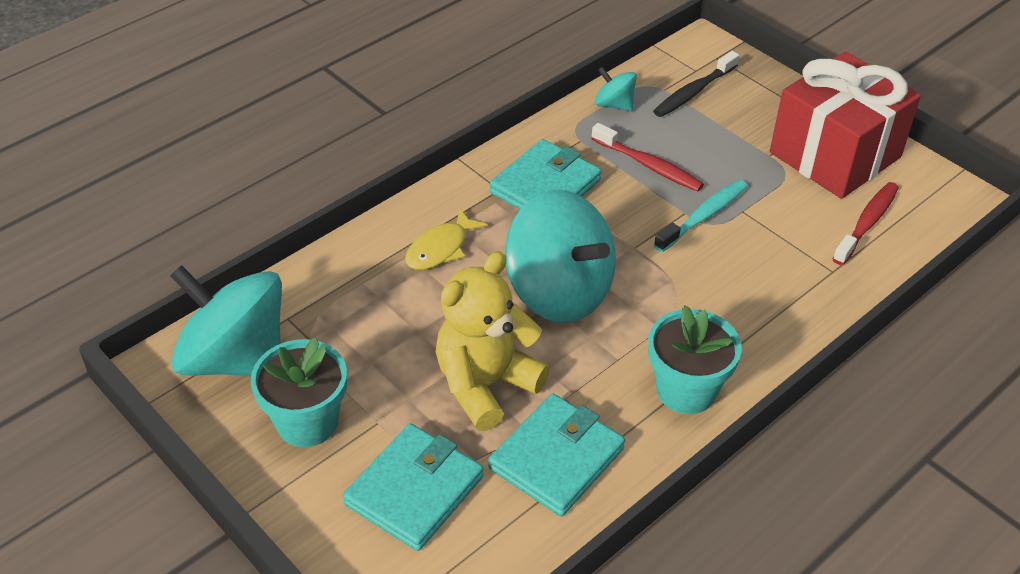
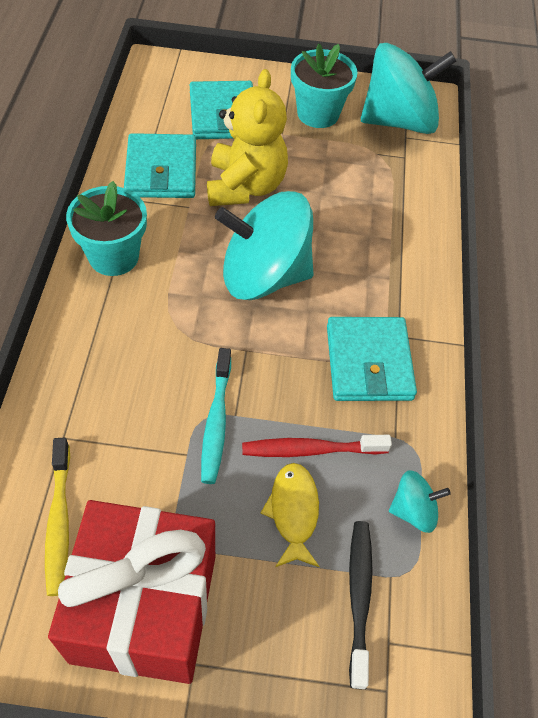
camera: 135 degrees right, 10 degrees up
(440, 248) = (378, 257): yellow fish -> yellow fish (293, 512)
(867, 223) = (59, 522): red toothbrush -> yellow toothbrush

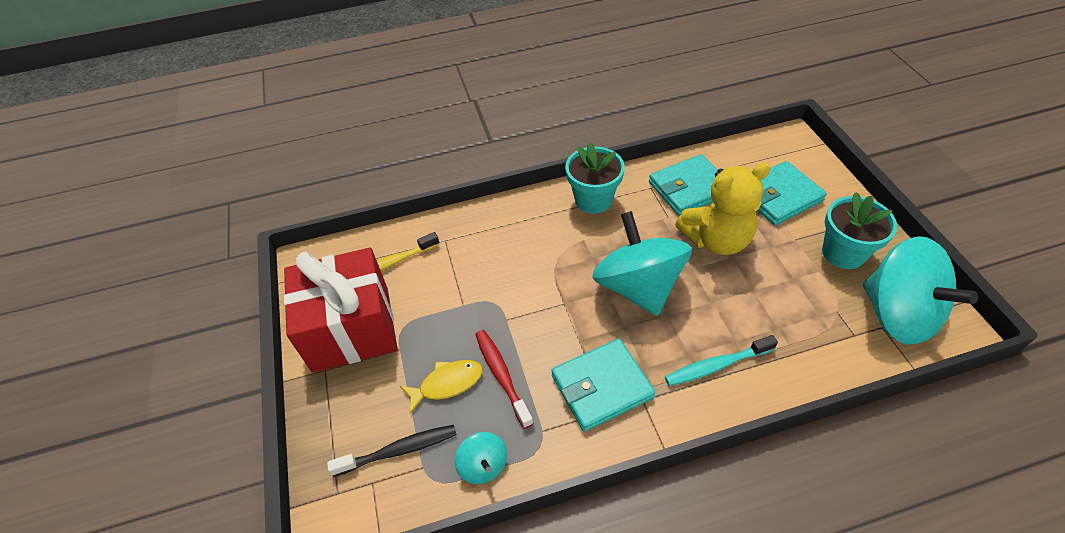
camera: 75 degrees right, 5 degrees down
(216, 422) = (495, 310): turquoise toothbrush -> turquoise toothbrush (716, 365)

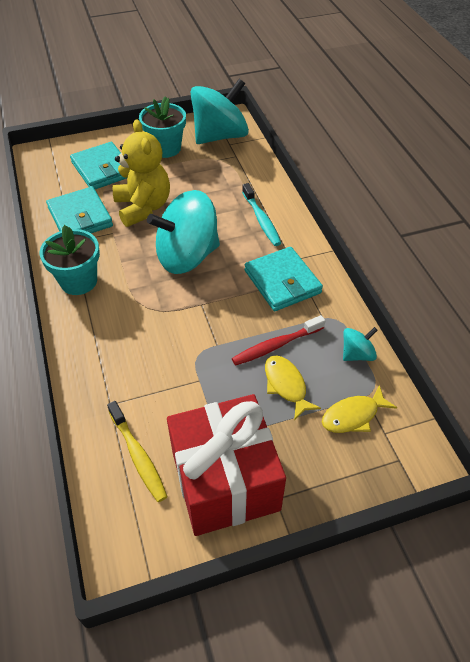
camera: 95 degrees left, 0 degrees up
(399, 450) = (353, 415): black toothbrush -> yellow fish

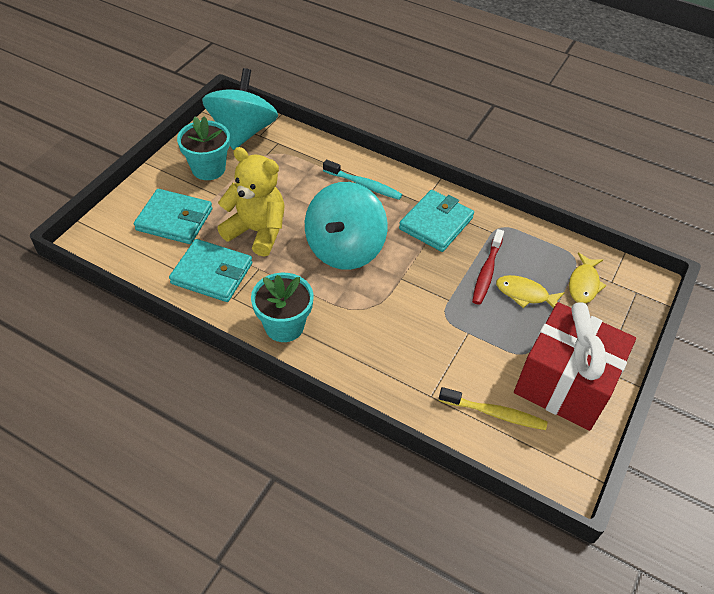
camera: 45 degrees left, 0 degrees up
(282, 282) = (436, 223): turquoise wallet -> turquoise wallet turned 75 degrees counterclockwise
(357, 354) = (540, 242): turquoise spinning top -> none

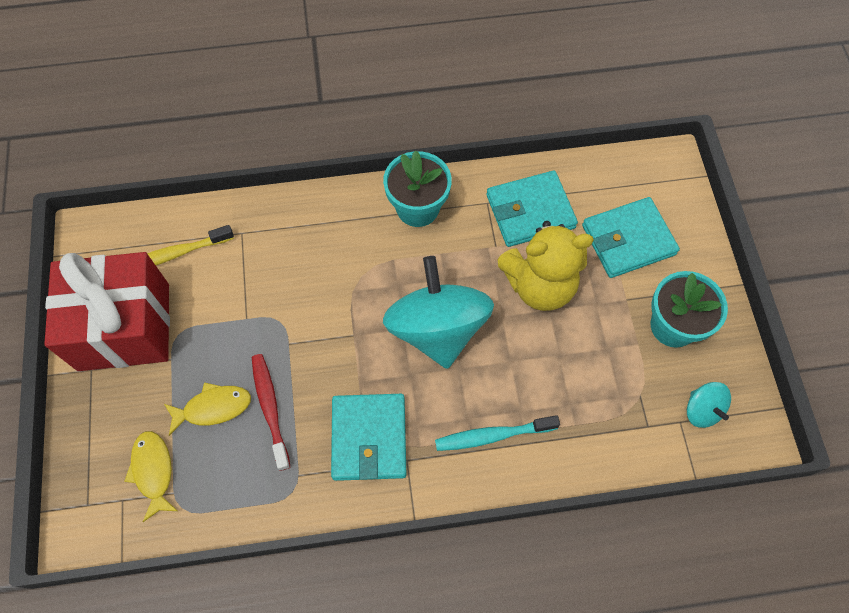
camera: 145 degrees right, 15 degrees up
(243, 132) = (702, 410): turquoise spinning top -> turquoise spinning top, size x0.45

